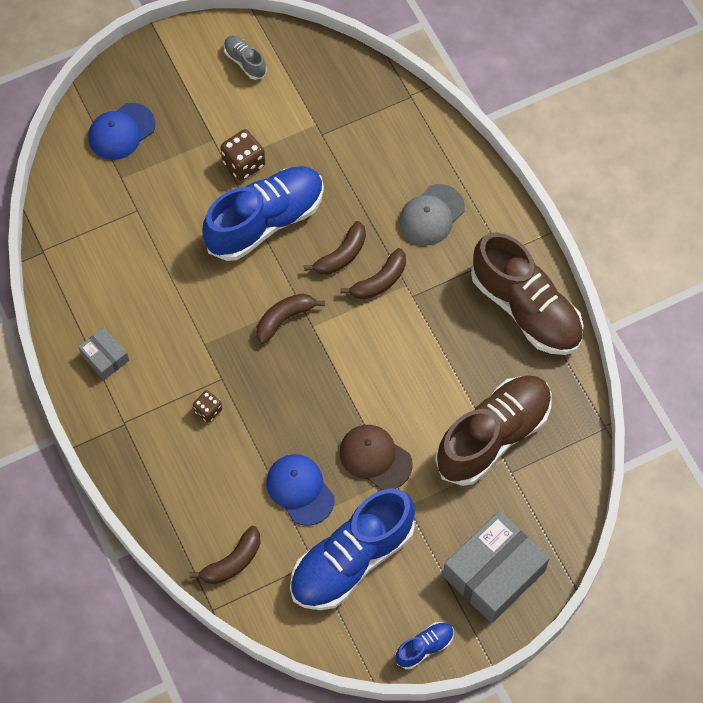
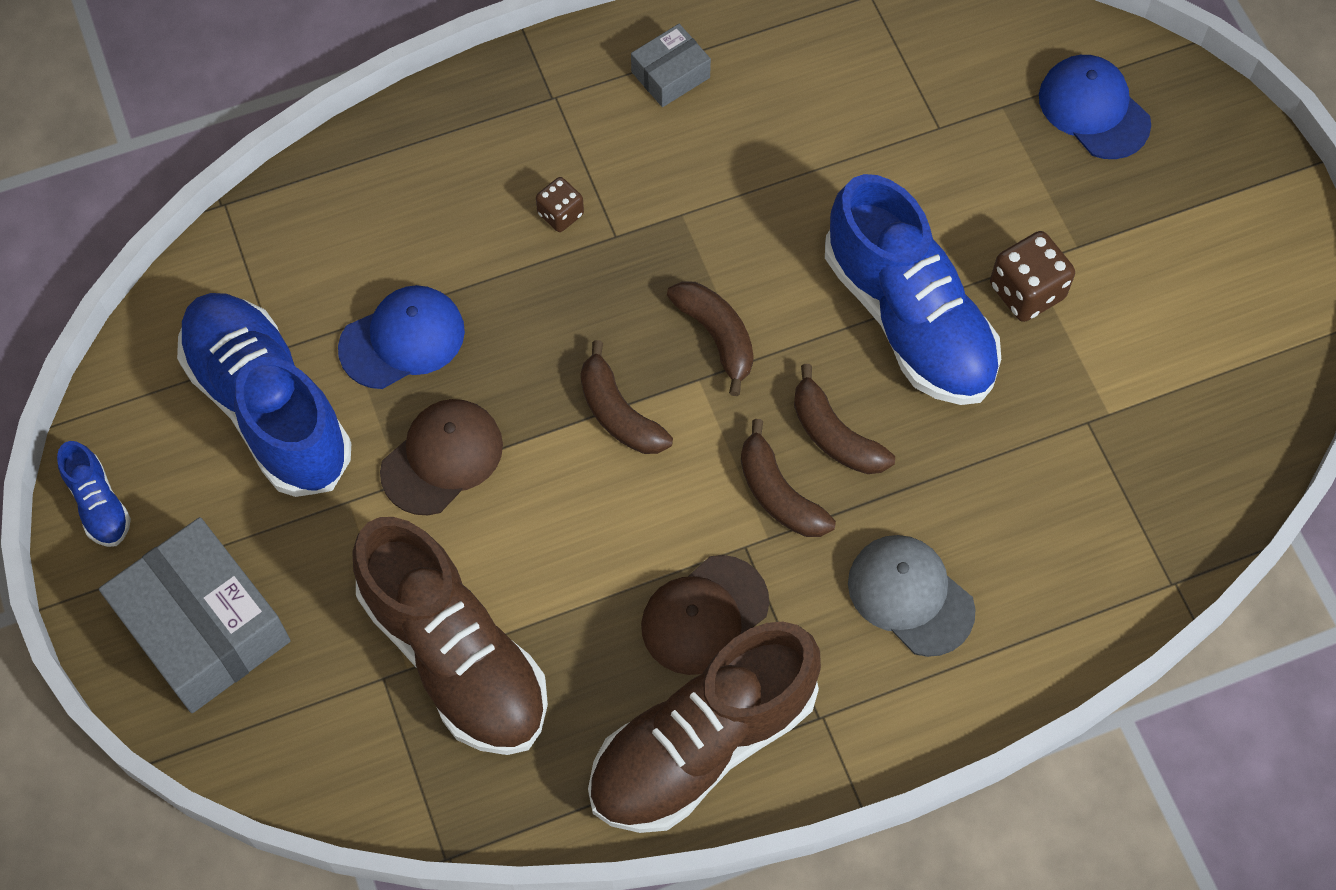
camera: 95 degrees right, 0 degrees up
(232, 562) = (297, 235): brown banana -> brown banana (618, 413)
(245, 62) = (1242, 305): grey shoe -> none
(454, 313) = (704, 615): none -> brown cap

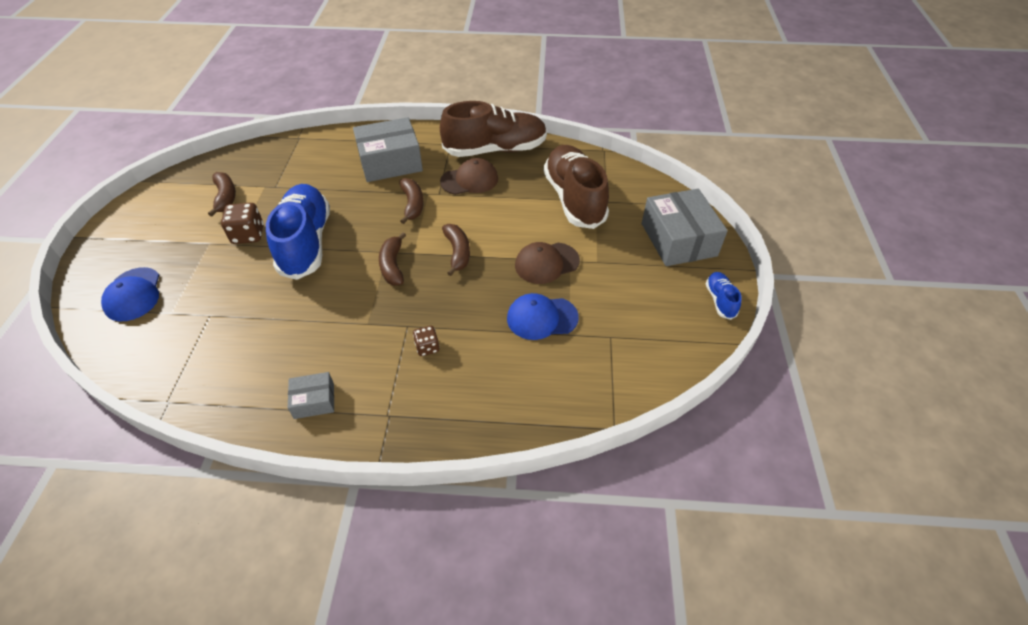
camera: 155 degrees left, 15 degrees down
(268, 407) = (622, 312): blue shoe -> none
(834, 435) = (374, 215): brown banana -> brown banana (225, 197)
(910, 596) = (390, 162): grey cap -> grey box

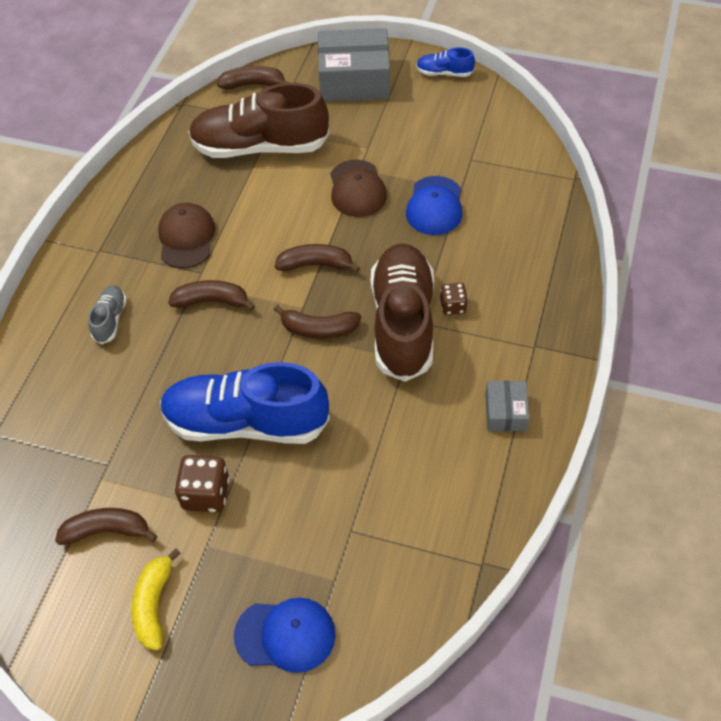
camera: 75 degrees left, 5 degrees up
(169, 228) = (154, 605): none -> yellow banana
(390, 162) = (110, 320): grey box -> grey shoe
(495, 150) = (134, 204): brown shoe -> brown shoe (402, 323)
(643, 181) = (253, 84): none -> brown banana

